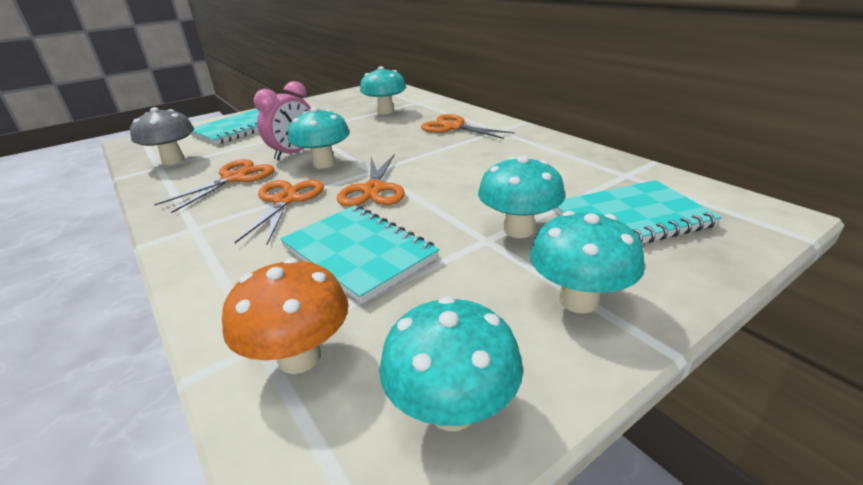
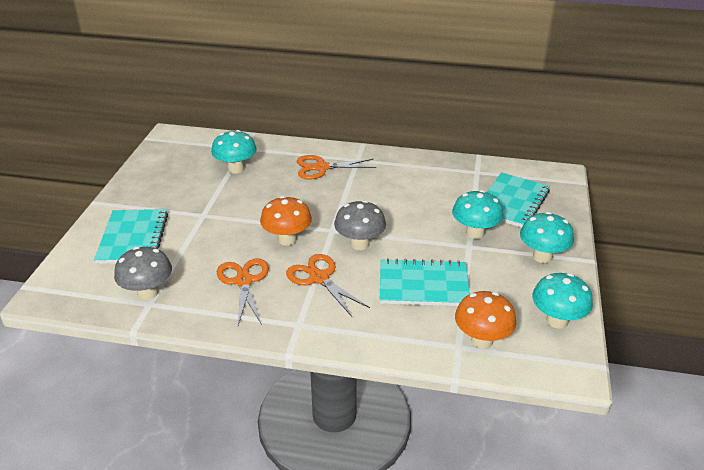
camera: 45 degrees left, 5 degrees up
(294, 153) = (244, 241): pink clock -> none
(324, 164) = (287, 239): turquoise mushroom -> orange mushroom
(373, 189) = (360, 244): orange scissors -> grey mushroom

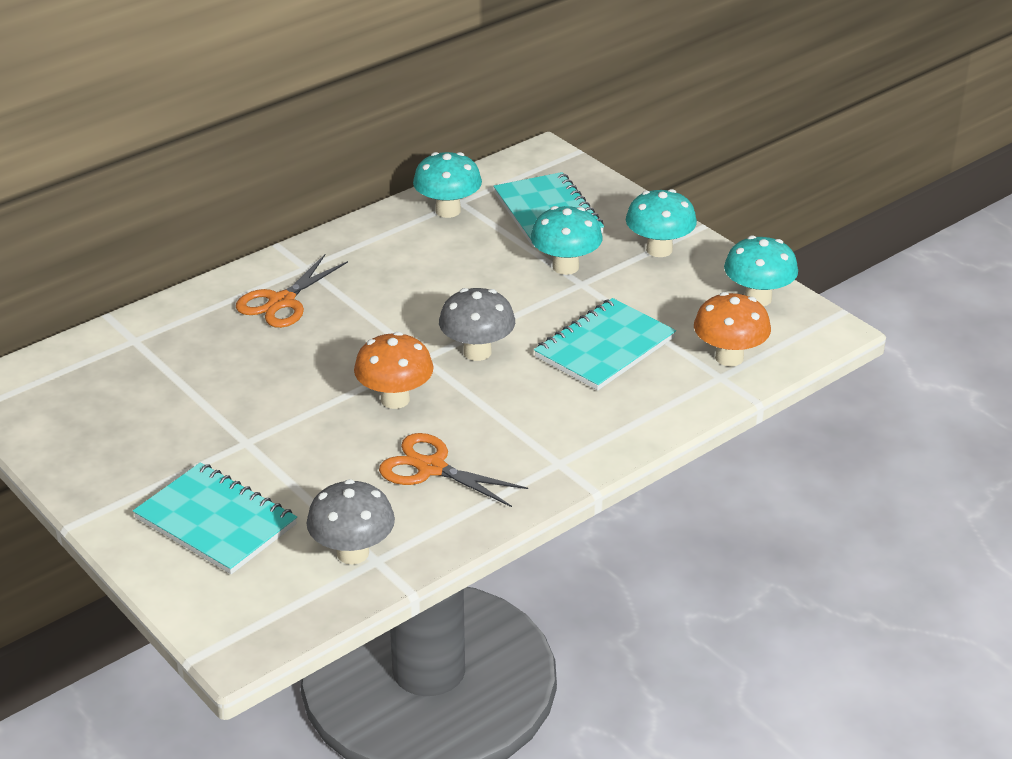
camera: 50 degrees left, 0 degrees up
(236, 169) = (178, 369): turquoise mushroom -> turquoise mushroom (448, 210)
(319, 278) = (499, 411): orange scissors -> none

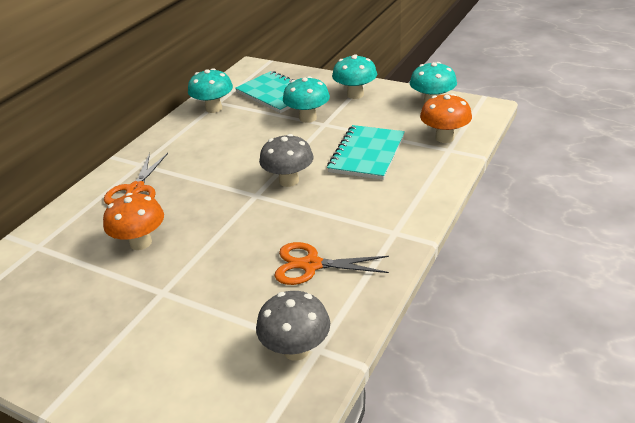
camera: 20 degrees left, 0 degrees up
(215, 522) = (171, 364): turquoise notebook -> none
(395, 399) = (254, 227): orange mushroom -> orange mushroom (141, 242)

